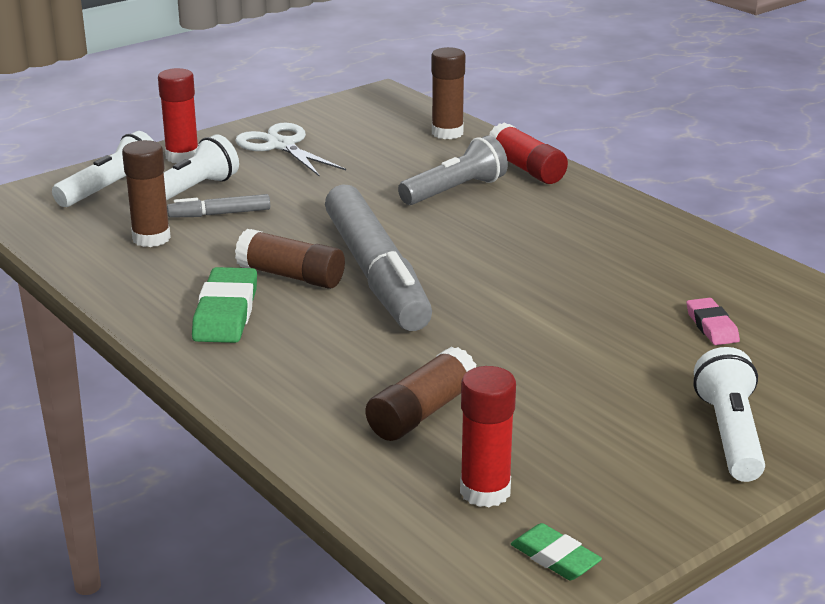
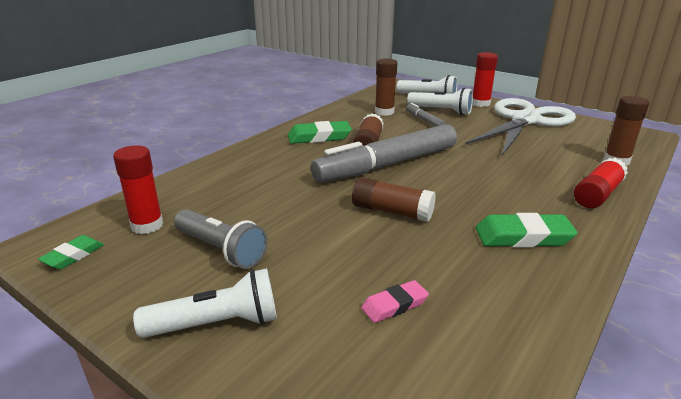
camera: 75 degrees right, 0 degrees up
(281, 145) = (525, 121): white scissors -> white scissors, size x1.78
(421, 413) = (231, 197): brown glue stick -> brown glue stick (392, 211)
(455, 191) = (526, 174): grey flashlight -> grey flashlight (221, 250)
(603, 232) = (523, 237): none -> green eraser

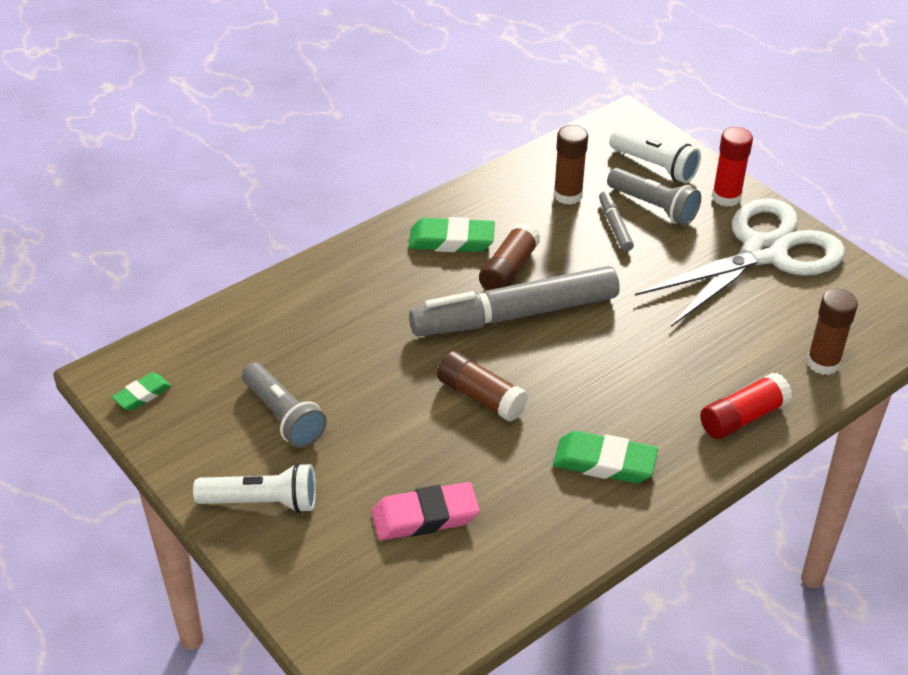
camera: 15 degrees right, 15 degrees up
(147, 225) = (215, 366): red glue stick -> none
(394, 305) = (425, 517): pink eraser -> pink eraser, size x1.67
(441, 111) = (653, 207): white flashlight -> grey flashlight

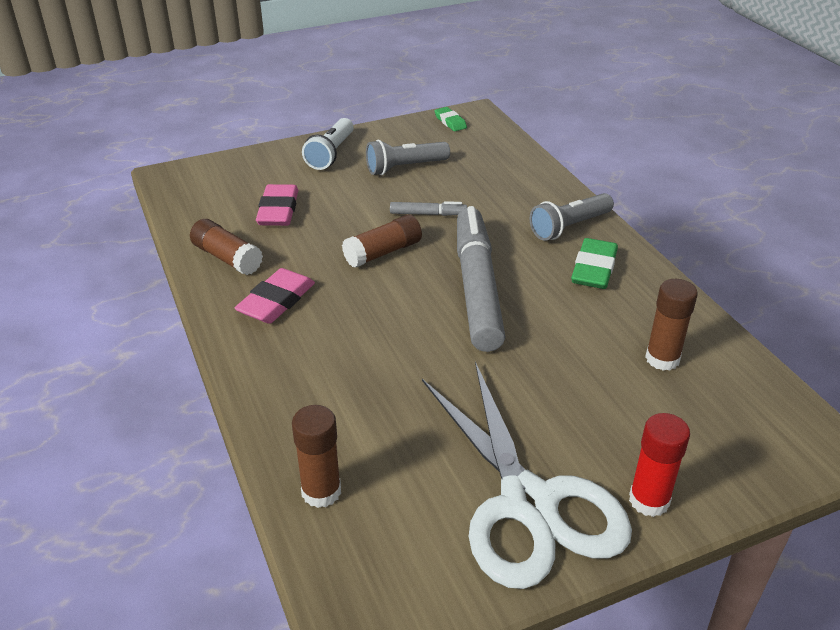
camera: 105 degrees right, 5 degrees down
(509, 269) = (543, 295): brown glue stick -> brown glue stick (227, 258)
(604, 463) = (276, 301): green eraser -> pink eraser
(614, 226) = (601, 382): grey marker -> grey marker (428, 214)
(653, 207) = (634, 424): grey flashlight -> grey flashlight (569, 227)
(654, 166) = (720, 447): white flashlight -> none
(742, 417) = (279, 400): red glue stick -> none

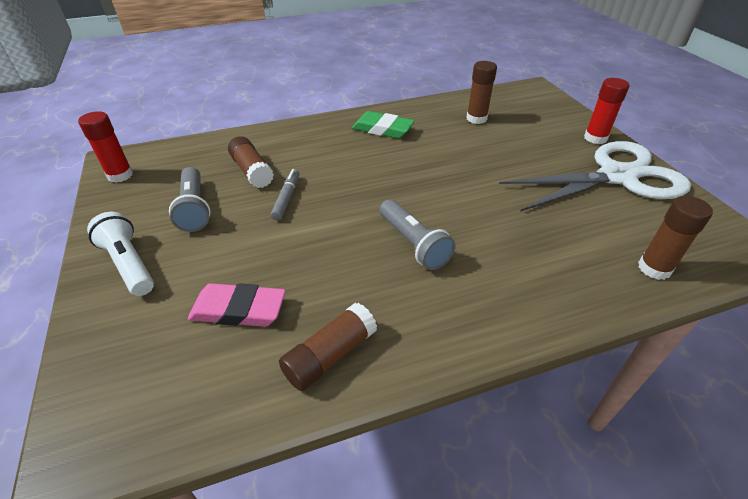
camera: 85 degrees left, 5 degrees up
(276, 301) = (417, 304): pink eraser -> none
(330, 154) = (129, 264): white flashlight -> white flashlight turned 150 degrees counterclockwise
(383, 252) = (343, 228): brown glue stick -> brown glue stick (252, 171)
(450, 122) = (120, 175): green eraser -> red glue stick
(476, 287) = (401, 179): grey marker -> none
(569, 227) = (328, 133): grey flashlight -> grey flashlight (413, 244)

